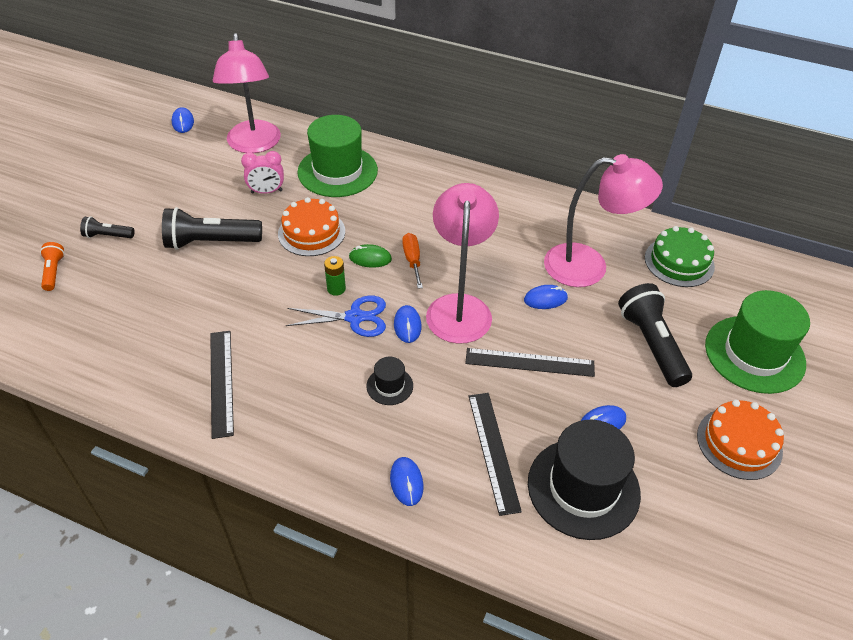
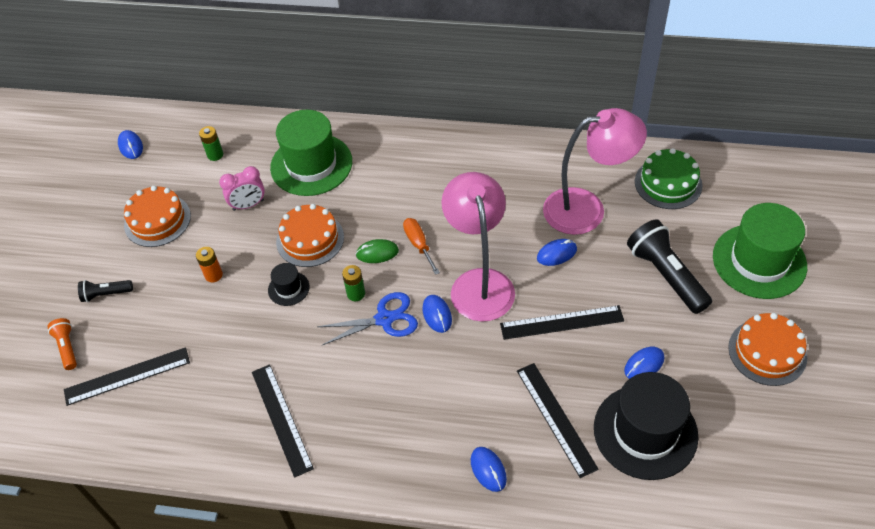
camera: 10 degrees left, 5 degrees up
(96, 309) = (127, 376): none -> black ruler
(180, 186) = (157, 220): none -> orange cake
(211, 242) = (213, 275): black flashlight -> orange battery
(254, 145) = (215, 155): pink lamp -> green battery
(389, 386) = (441, 380): black hat -> black hat (288, 288)

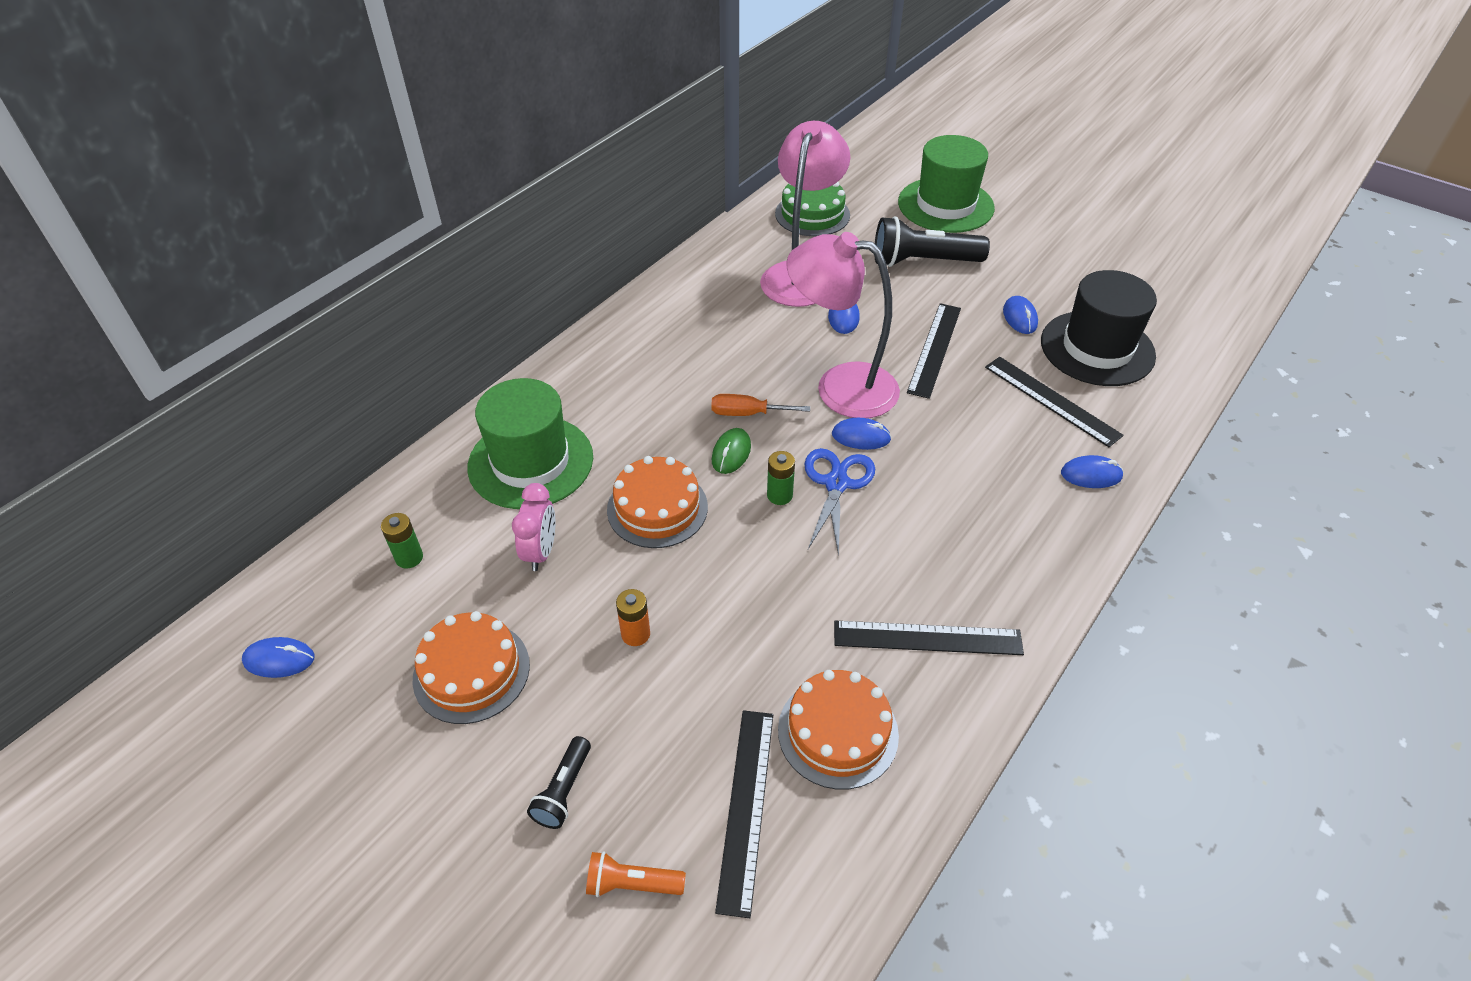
camera: 65 degrees left, 5 degrees down
(288, 288) = (722, 558): black hat -> none
(556, 418) = (1051, 400): black ruler -> black ruler turned 45 degrees clockwise
(767, 352) = (1048, 243): orange cake -> orange cake (838, 732)

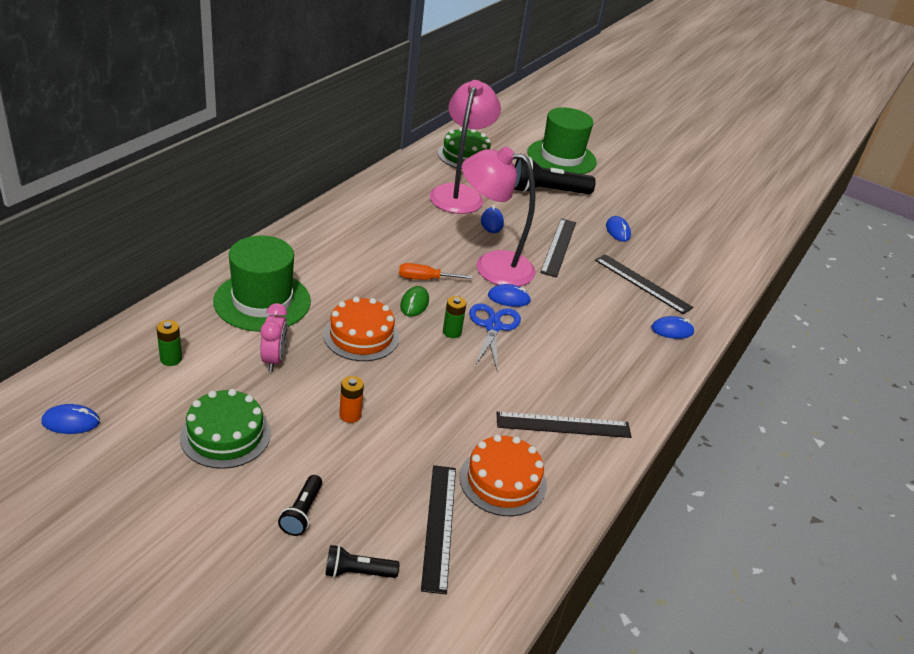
camera: 10 degrees left, 10 degrees down
(471, 671) = (225, 435): orange cake -> green cake
(632, 884) = (358, 572): orange flashlight -> black flashlight
(1097, 348) = (672, 253): black hat -> none

